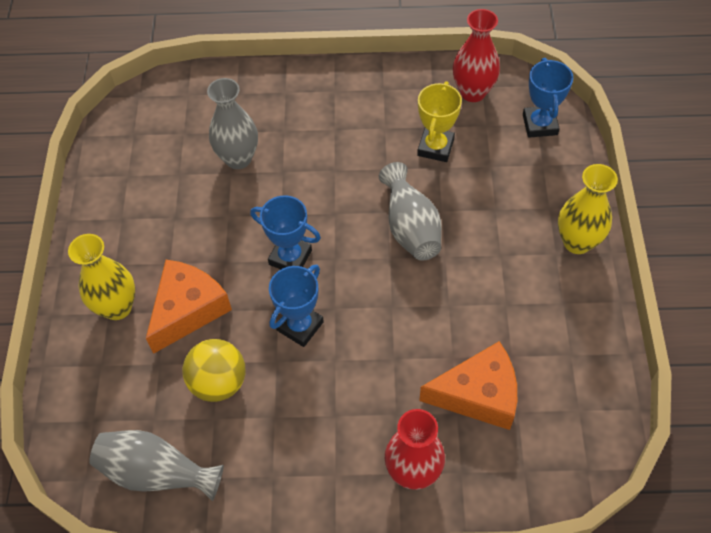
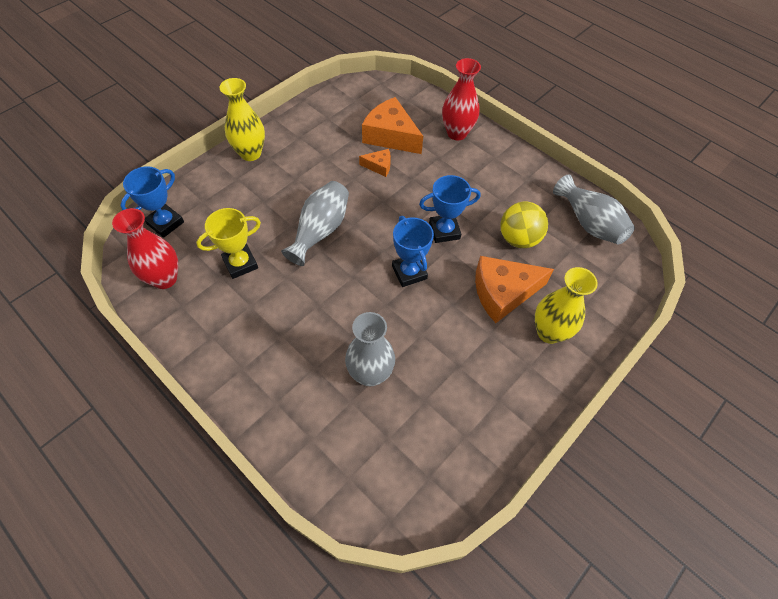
camera: 140 degrees left, 0 degrees up
(443, 342) = (379, 166): none -> orange cheese

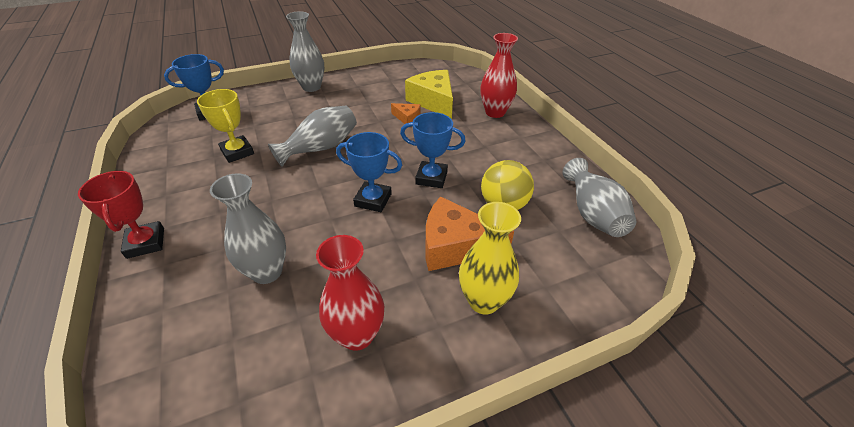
camera: 25 degrees right, 15 degrees down
(164, 279) = (173, 146): red vase -> red vase (357, 335)
(240, 263) = (237, 152): yellow trophy -> yellow trophy turned 60 degrees clockwise
(240, 390) = (146, 243): none -> red trophy
(250, 153) = (311, 87): yellow vase -> grey vase
(390, 136) = (433, 101): orange cheese -> yellow cheese
(409, 272) = (373, 200): blue trophy -> blue trophy turned 75 degrees counterclockwise

